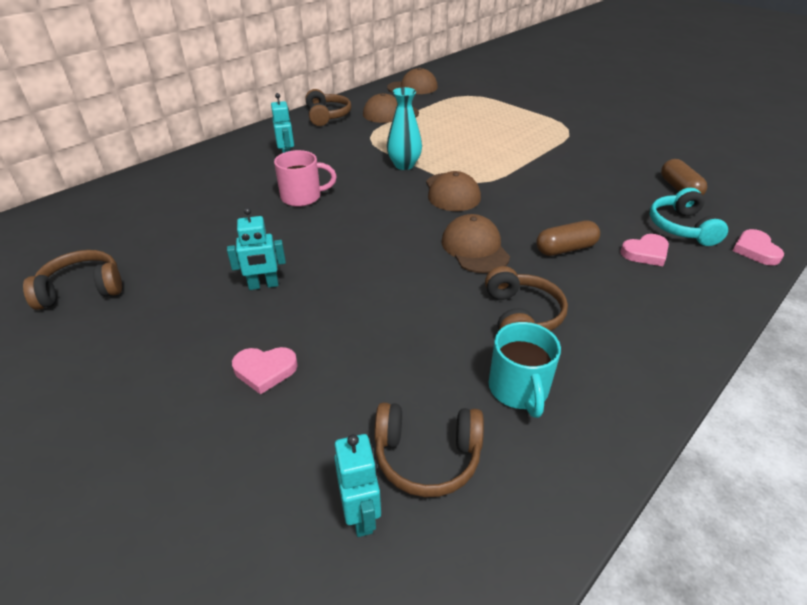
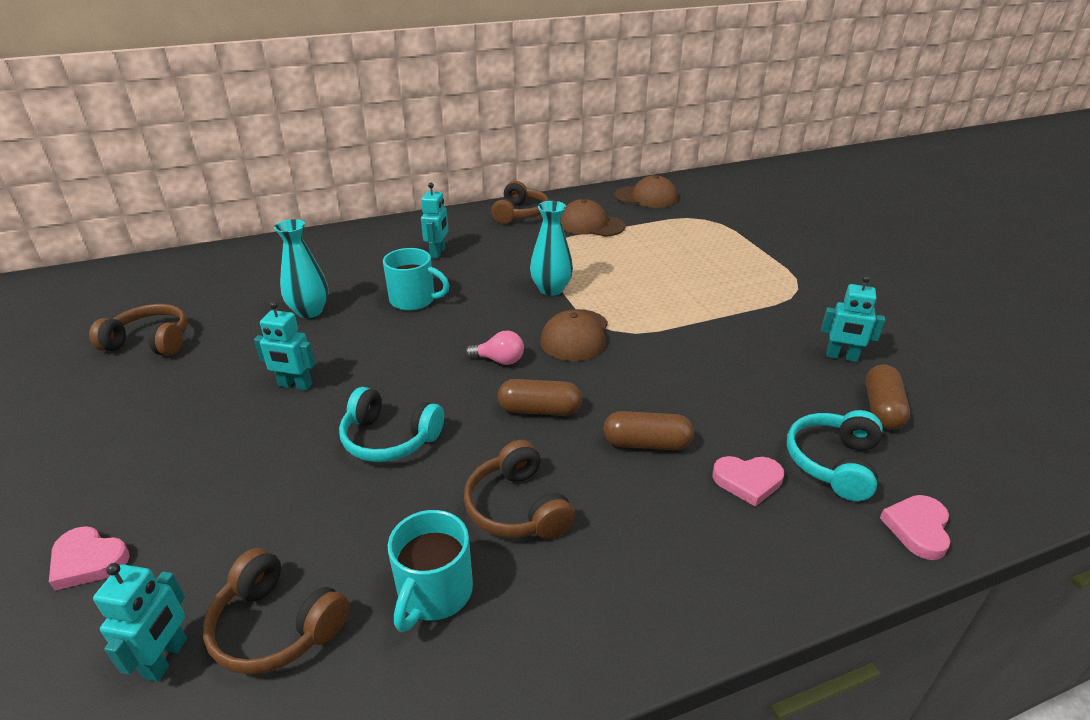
camera: 25 degrees right, 5 degrees down
(218, 226) = (310, 311): none -> turquoise vase
(265, 370) = (219, 474): pink heart -> pink heart (88, 561)
(302, 197) = (414, 300): pink mug -> turquoise mug
(383, 300) = (389, 438): none -> turquoise headphones
(413, 223) = (499, 360): none -> pink light bulb
(475, 248) = (539, 410): brown cap -> brown capsule
(521, 315) = (517, 507): brown headphones -> brown headphones turned 135 degrees clockwise
(631, 164) = (841, 357): none -> turquoise robot

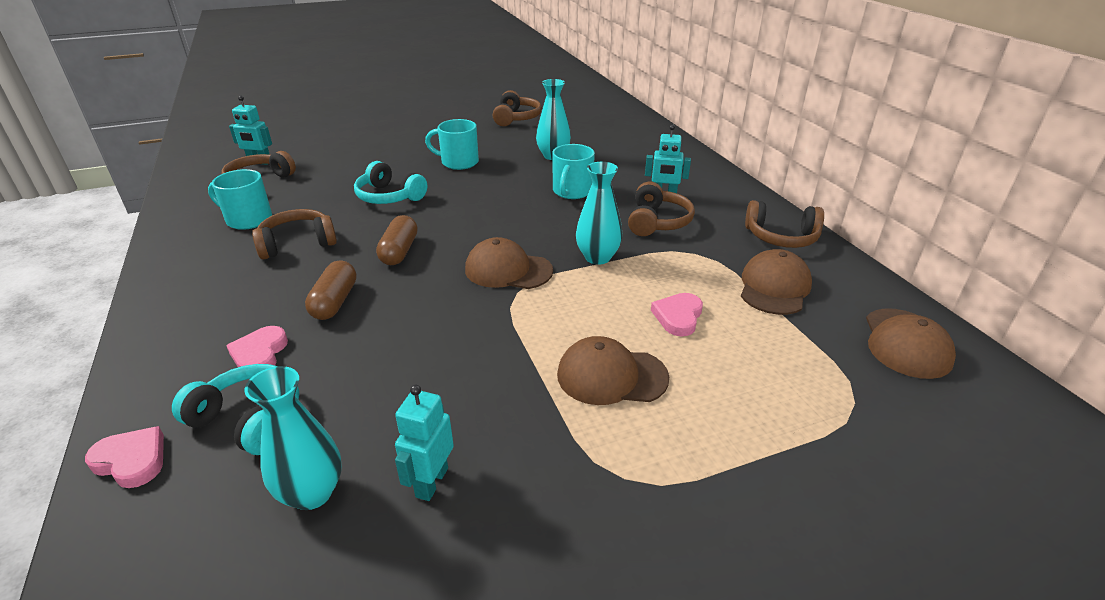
camera: 90 degrees right, 0 degrees up
(88, 561) = (331, 138): pink heart -> pink heart (678, 317)
(295, 385) = (458, 162): turquoise robot -> turquoise mug
(389, 438) = (389, 196): turquoise headphones -> turquoise headphones turned 75 degrees counterclockwise
(488, 259) = (657, 222): none -> brown headphones
(499, 360) = (473, 232): pink light bulb -> none
(709, 289) = (611, 376): none -> brown cap
(882, 409) = (312, 493): brown capsule -> turquoise vase

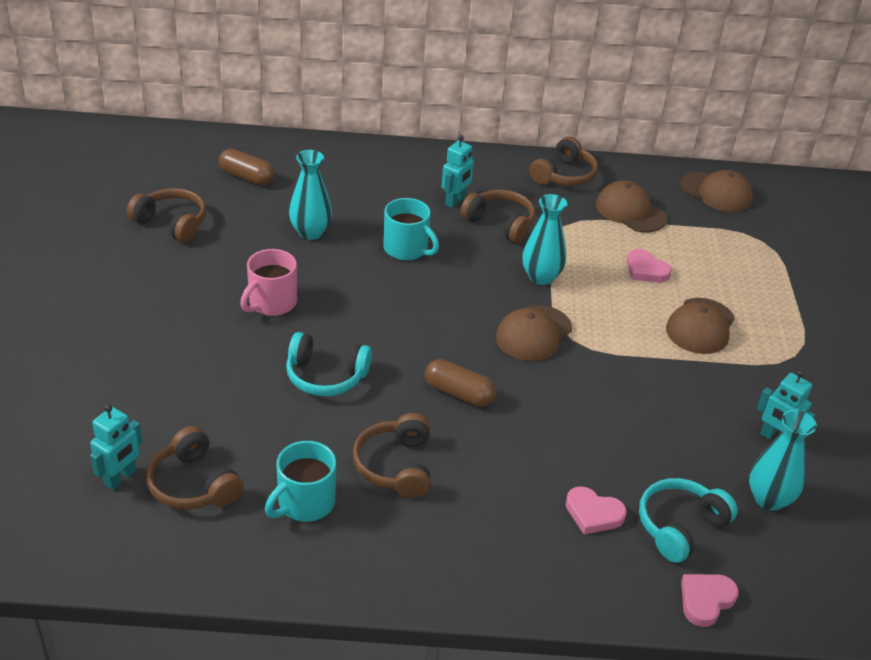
camera: 70 degrees left, 5 degrees up
(335, 302) = (530, 453): brown capsule -> brown capsule (247, 177)
(389, 196) = (325, 376): turquoise headphones -> turquoise headphones turned 45 degrees clockwise
(458, 162) = (271, 303): turquoise mug -> pink mug

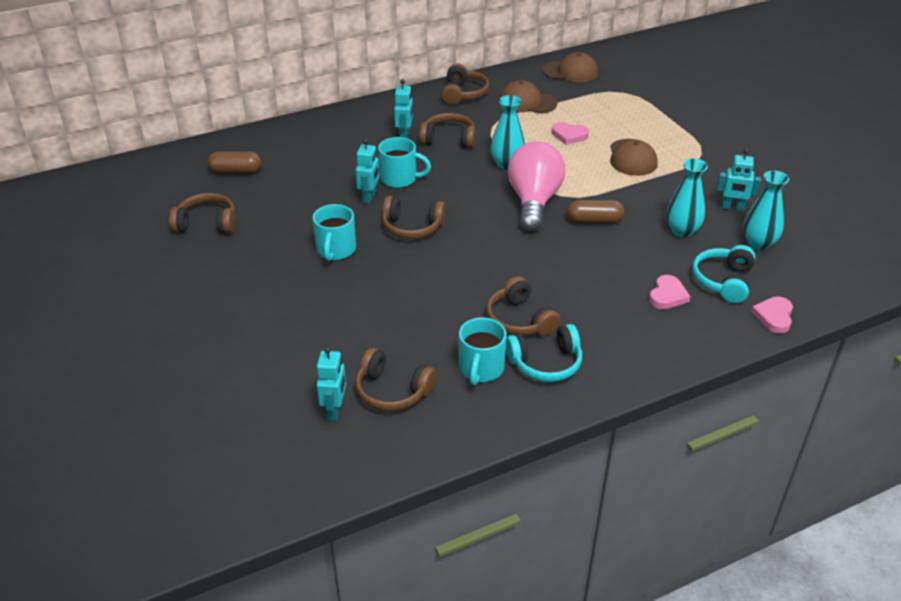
camera: 25 degrees left, 0 degrees up
(271, 303) = (336, 250): pink mug -> turquoise mug
(310, 232) = (320, 192): turquoise vase -> turquoise vase (682, 231)
(325, 376) = (420, 283): turquoise headphones -> turquoise headphones (545, 363)
(357, 257) = (369, 197): none -> turquoise robot
(372, 309) = (412, 227): none -> brown headphones
(459, 393) = (519, 258): brown capsule -> brown capsule (594, 220)
(533, 333) = (534, 201): brown cap -> pink light bulb
(593, 513) = (667, 295): pink heart -> pink heart turned 60 degrees counterclockwise

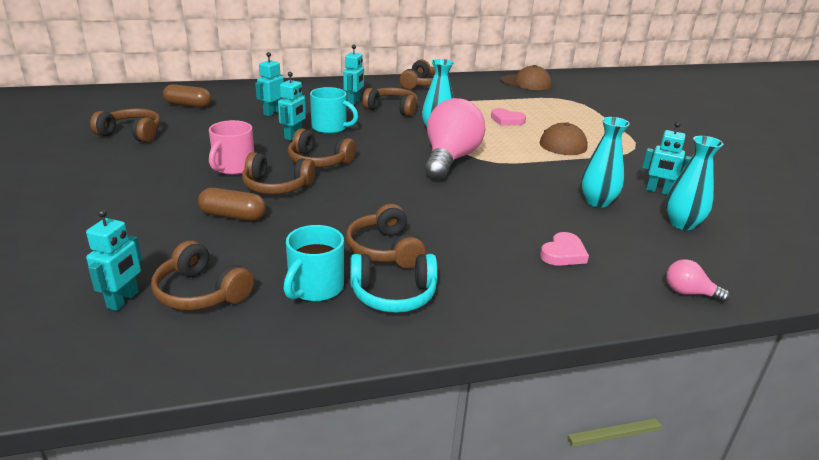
camera: 10 degrees right, 10 degrees down
(329, 166) = (272, 112): none -> turquoise robot
(336, 250) = (233, 167): turquoise mug -> pink mug
(389, 266) = (276, 186): none -> brown headphones
(527, 102) = (477, 95): brown cap -> none
(594, 220) = (505, 181): brown capsule -> brown capsule (233, 216)
(723, 281) = (633, 250): turquoise headphones -> none
(774, 316) = (688, 293): pink heart -> pink light bulb

